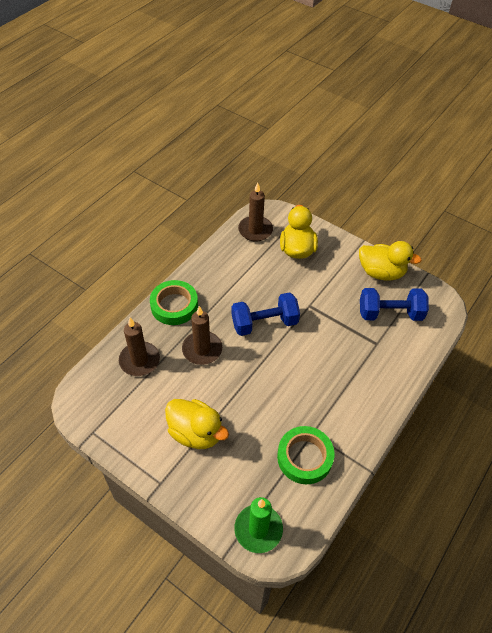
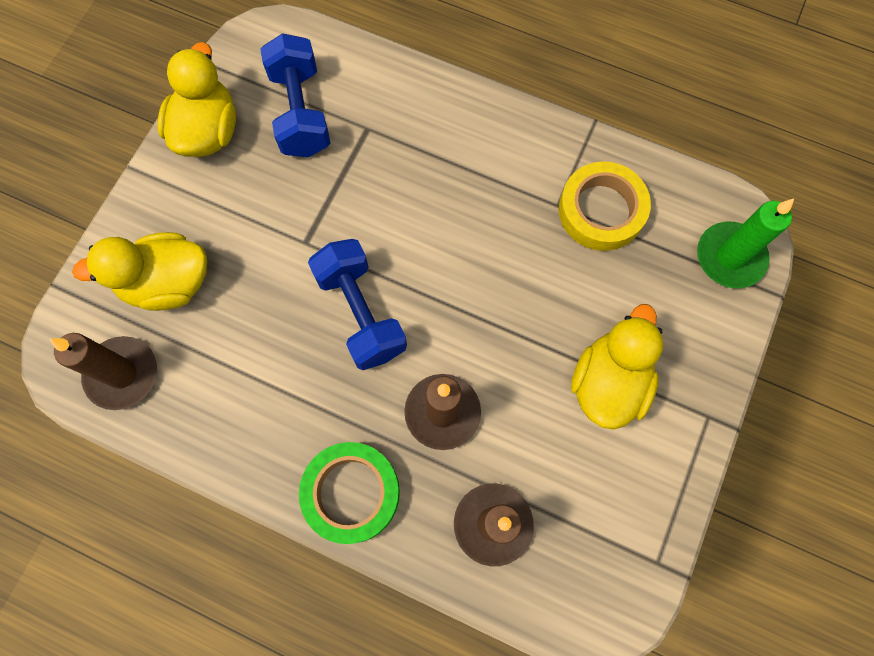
camera: 100 degrees left, 20 degrees up
(304, 457) = (601, 210): green tape -> yellow tape

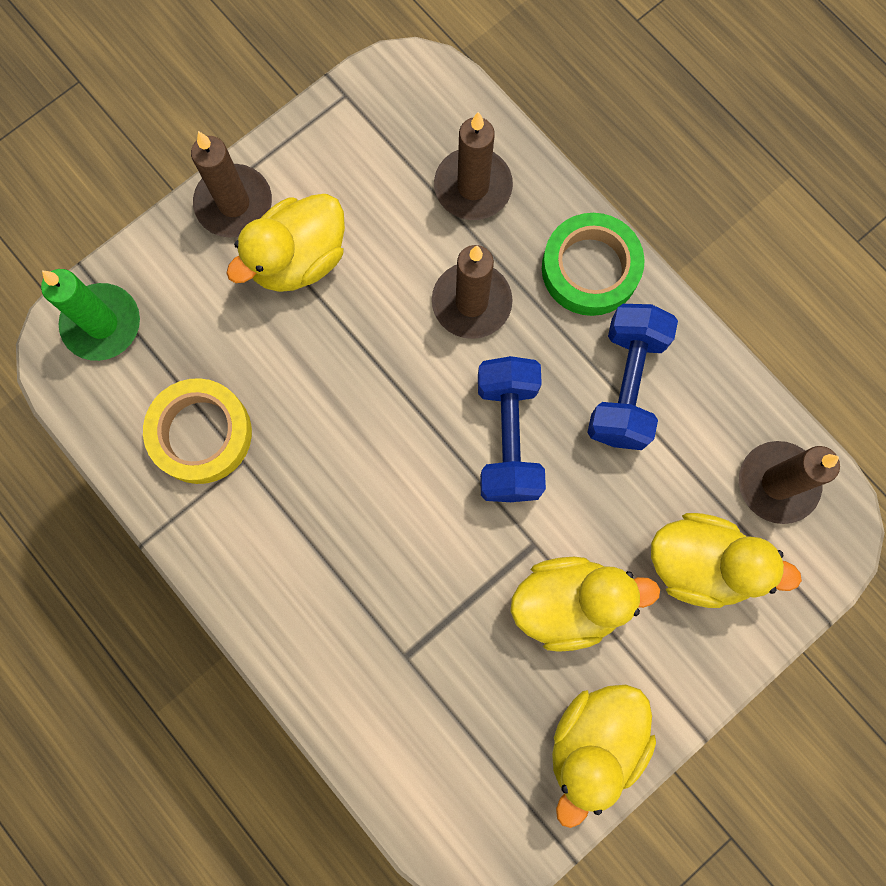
camera: 155 degrees left, 5 degrees up
(262, 212) = (569, 603): none -> yellow duck
(300, 112) = (475, 716): blue dumbbell -> blue dumbbell (625, 385)
(691, 406) = (234, 204): none -> brown candle

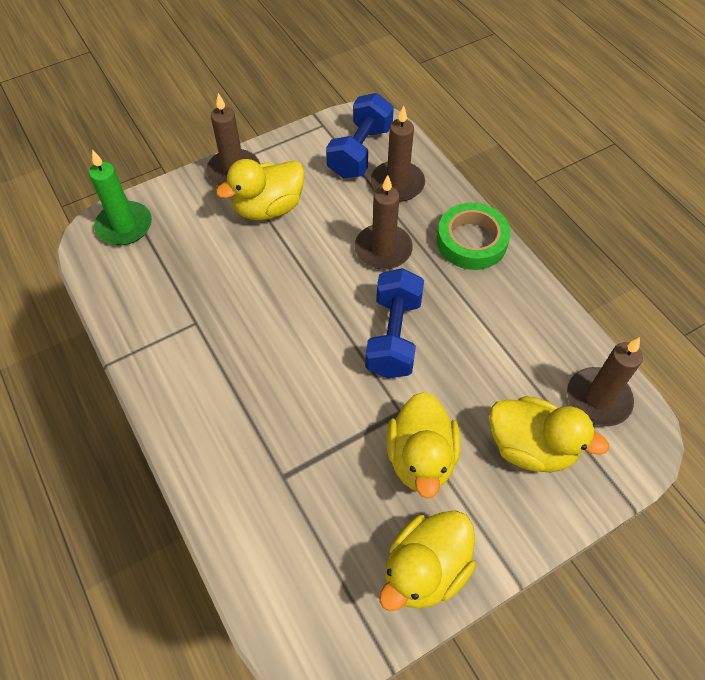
camera: 10 degrees right, 20 degrees down
(201, 433) = (171, 300): yellow tape -> none
(569, 603) = (421, 458): yellow duck -> yellow duck turned 90 degrees clockwise
(625, 385) = (487, 316): blue dumbbell -> blue dumbbell (360, 152)

